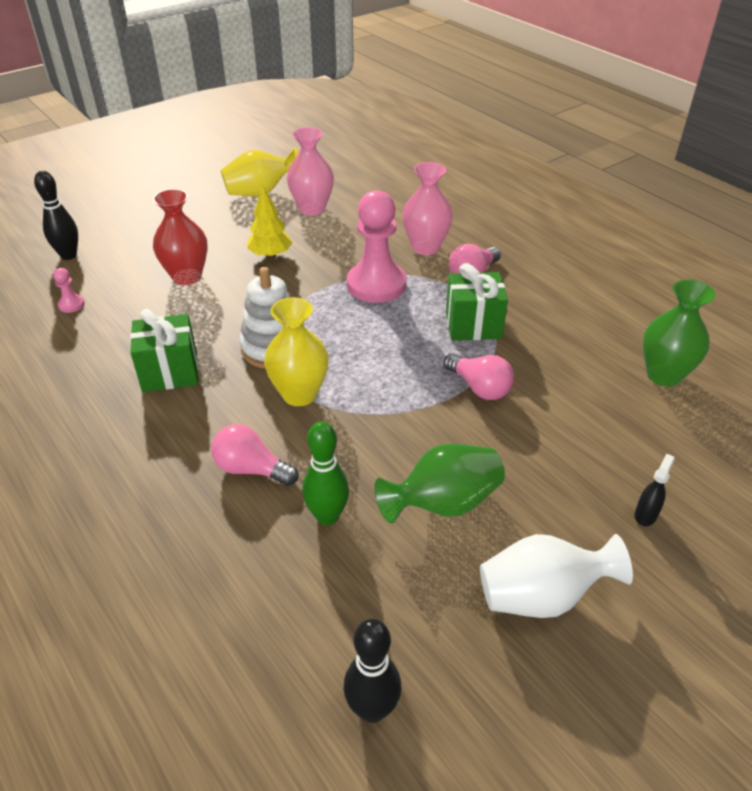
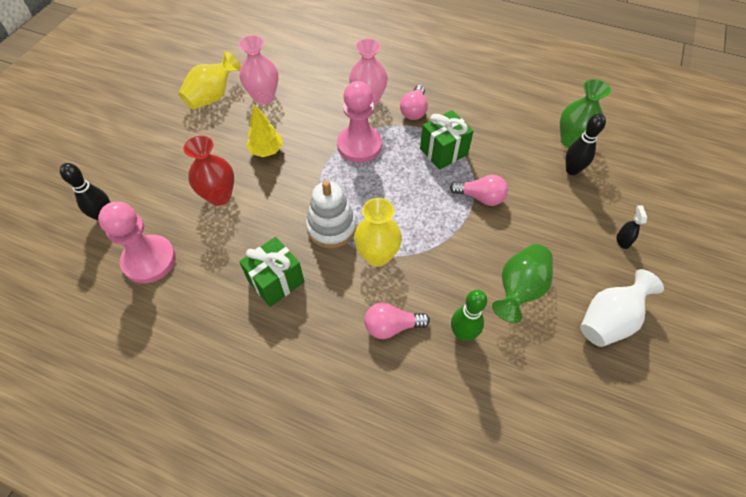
camera: 30 degrees left, 15 degrees up
(71, 305) = (149, 260): pink pawn -> pink pawn, size x2.44
(372, 709) = (577, 438): black bowling pin -> black bowling pin (572, 170)

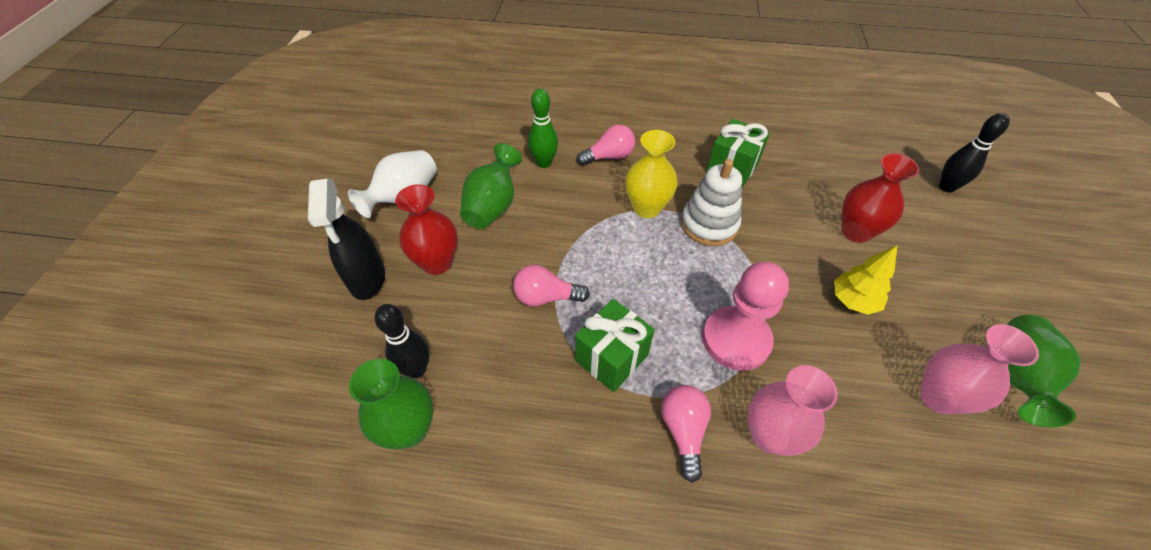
camera: 165 degrees right, 5 degrees down
(149, 260) = (861, 161): pink pawn -> none
(213, 97) = (1014, 377): yellow vase -> green vase
(566, 243) = (437, 263): none -> red vase
(622, 240) = (367, 279): black spray bottle -> black spray bottle, size x2.23

